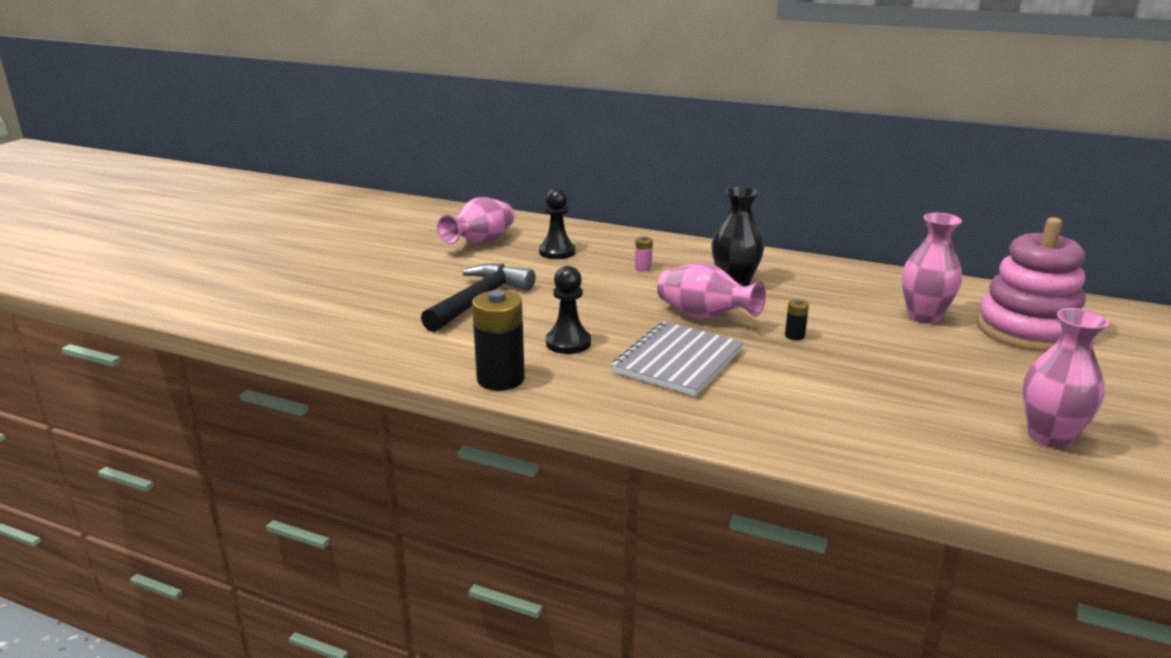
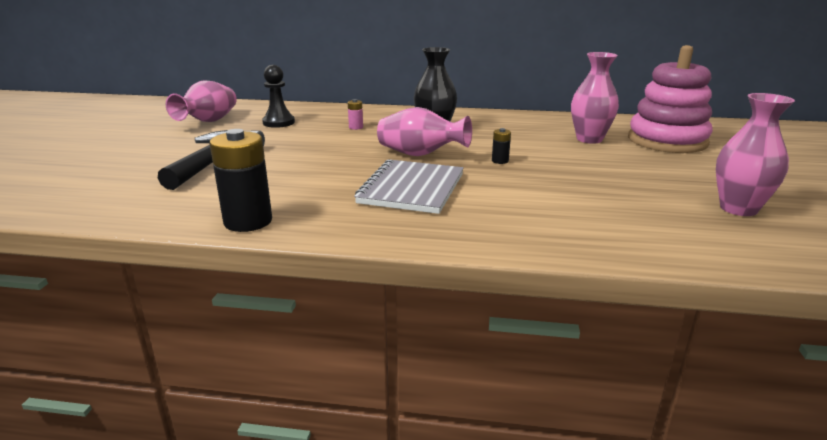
camera: 15 degrees left, 0 degrees up
(568, 343) = (307, 185): black pawn -> none

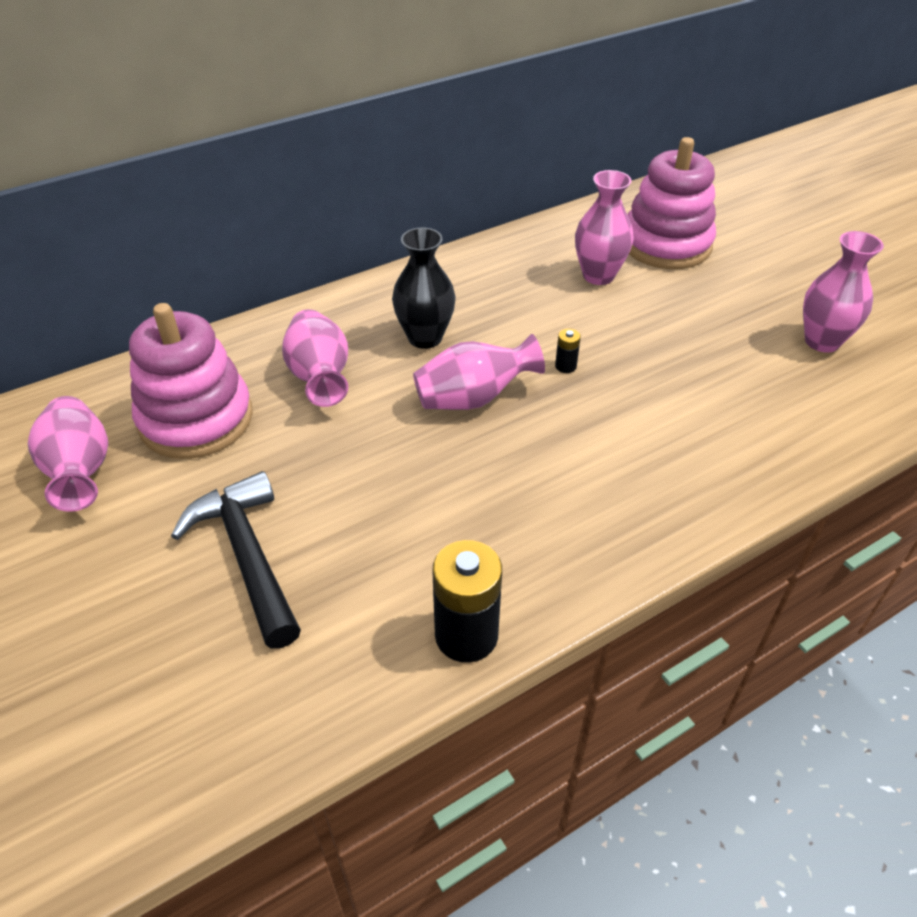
camera: 40 degrees left, 20 degrees up
(278, 122) = (196, 419): black pawn -> pink stacking toy
(356, 127) = (320, 377): pink battery -> pink vase
(411, 189) = (547, 470): grey notebook -> none

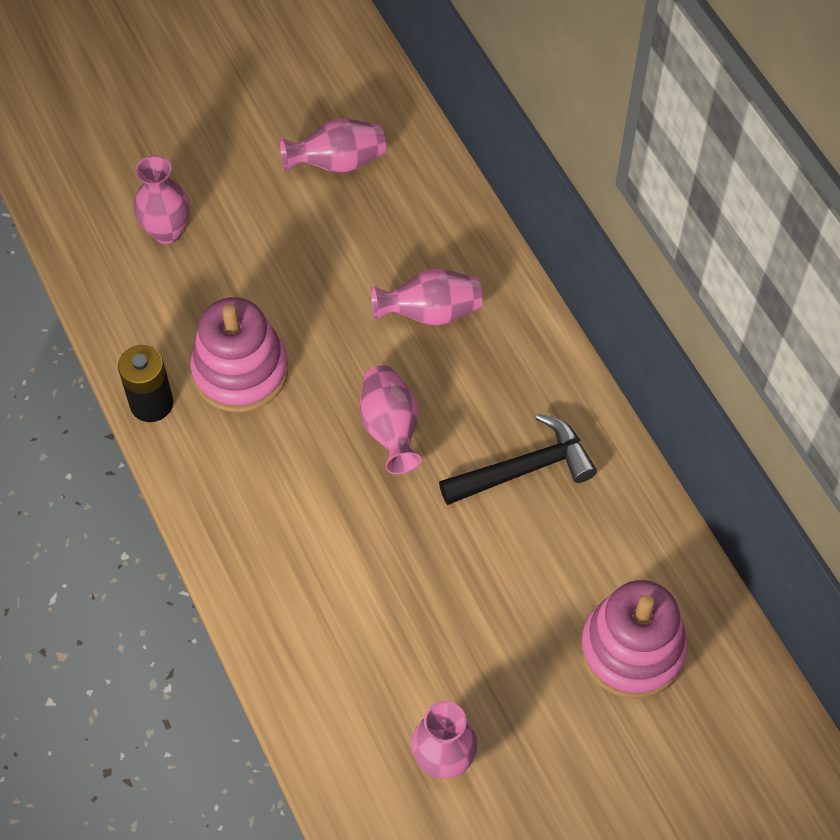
camera: 95 degrees right, 15 degrees up
(196, 419) = (387, 228): pink stacking toy -> pink stacking toy (240, 371)
(248, 556) = (241, 273): black hammer -> black hammer (524, 469)
(425, 337) = (479, 396): black vase -> none
(565, 366) = (427, 510): black battery -> none
(598, 276) = (573, 566): pink vase -> pink vase (167, 231)

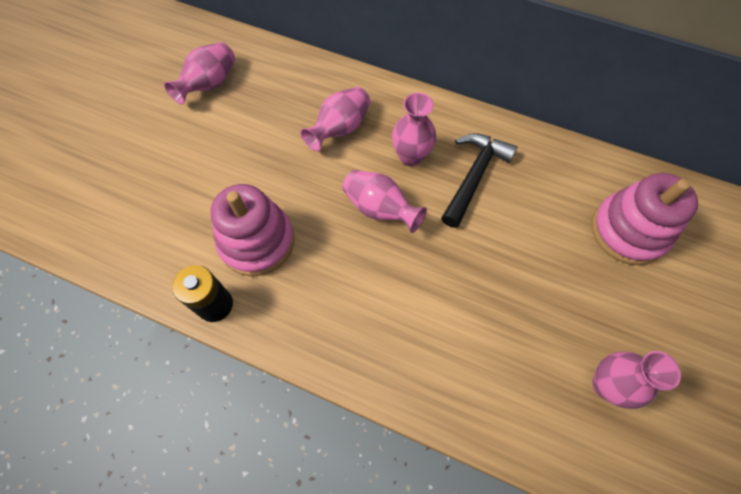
camera: 40 degrees left, 5 degrees up
(167, 231) = (132, 190): pink vase -> pink vase (411, 156)

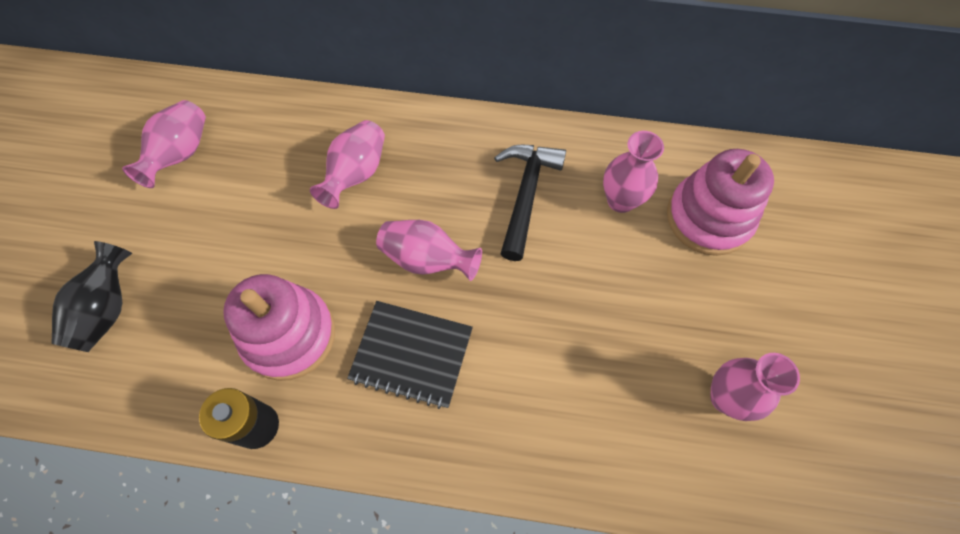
camera: 15 degrees left, 0 degrees up
(127, 188) = (107, 309): none -> black vase
(349, 281) = (411, 354): none -> black notebook
(411, 156) = (448, 188): pink vase -> pink vase (621, 200)

